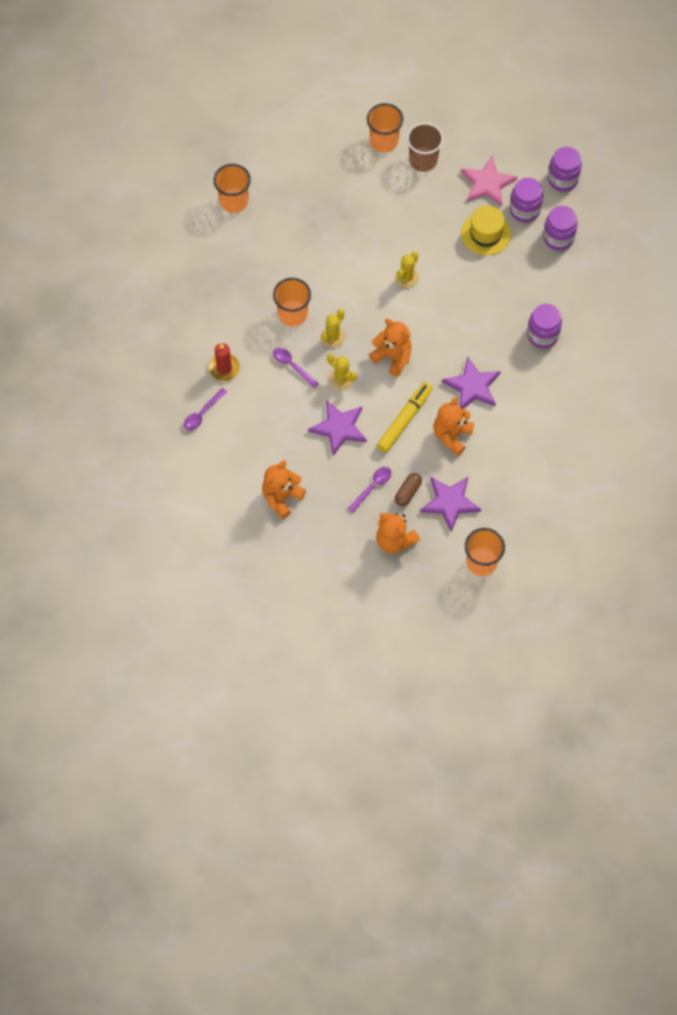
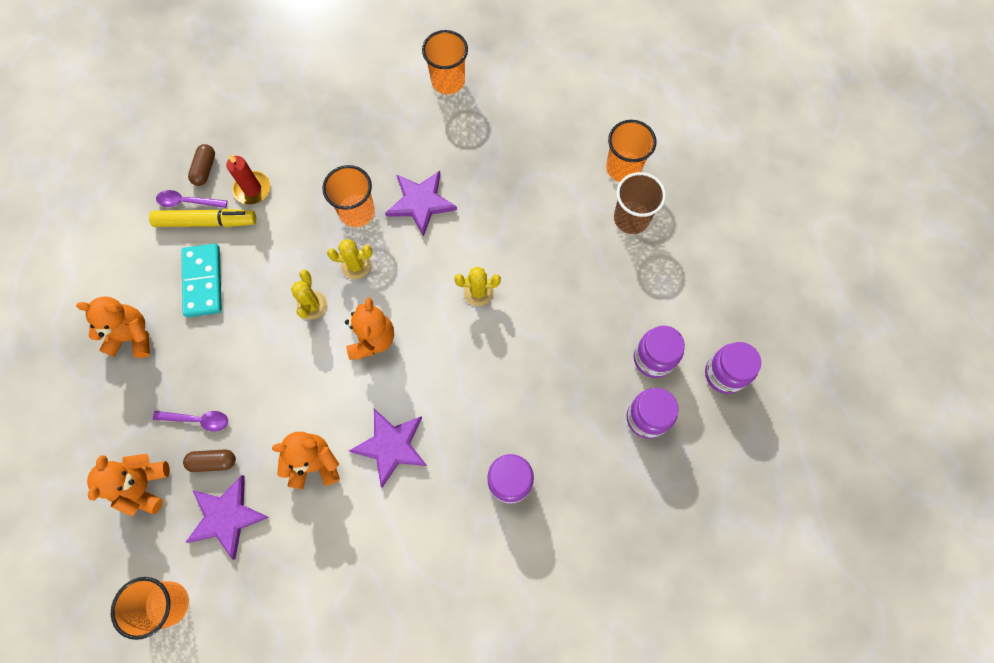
camera: 55 degrees right, 5 degrees up
(184, 389) = (205, 169): none -> brown capsule
(273, 434) = (203, 281): none -> turquoise domino
(292, 366) = (296, 249): purple spoon -> none
(339, 428) = (250, 340): purple star -> purple star (421, 203)
(404, 420) = (302, 400): yellow marker -> yellow marker (206, 222)
(485, 233) = (592, 337): yellow hat -> none
(487, 183) = (655, 299): pink star -> none

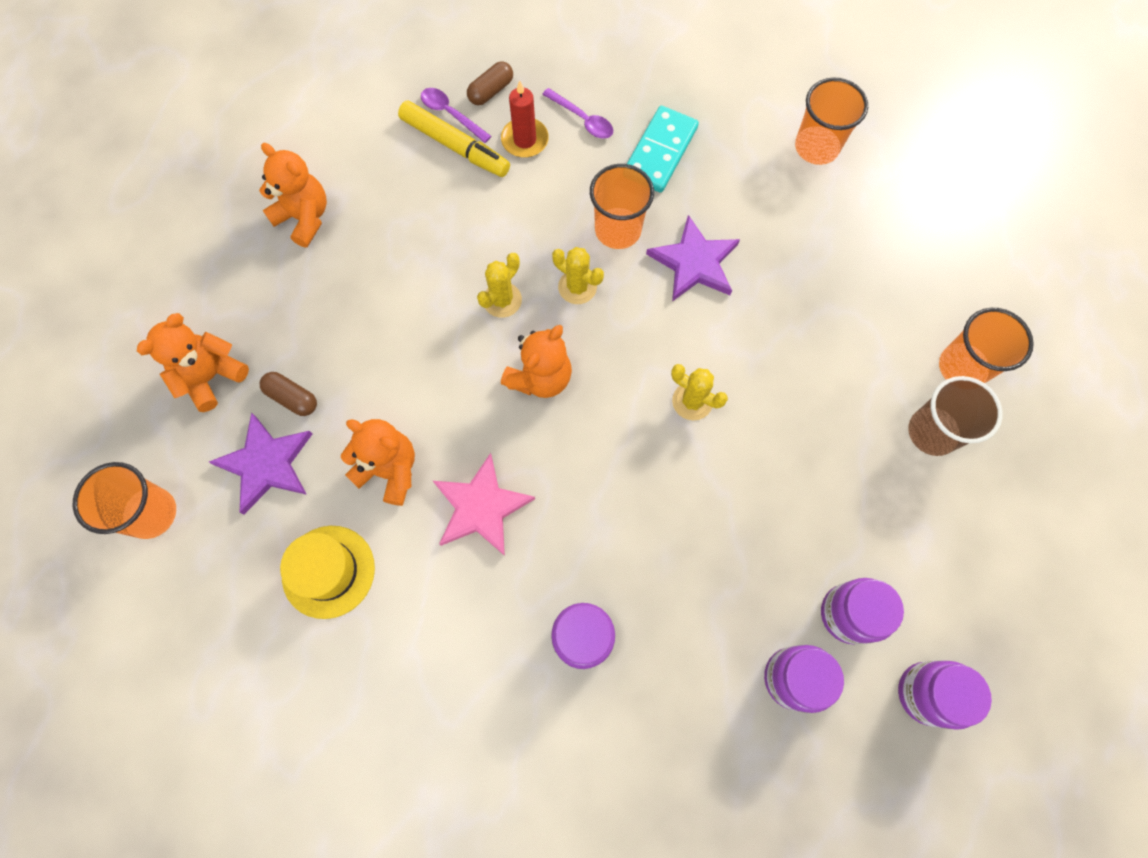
camera: 35 degrees right, 0 degrees up
(198, 420) = (307, 345): purple spoon -> purple spoon (582, 119)
(203, 281) = (410, 205): turquoise domino -> turquoise domino (660, 152)
(320, 555) = (328, 571): none -> yellow hat
(391, 446) = (481, 507): purple star -> pink star

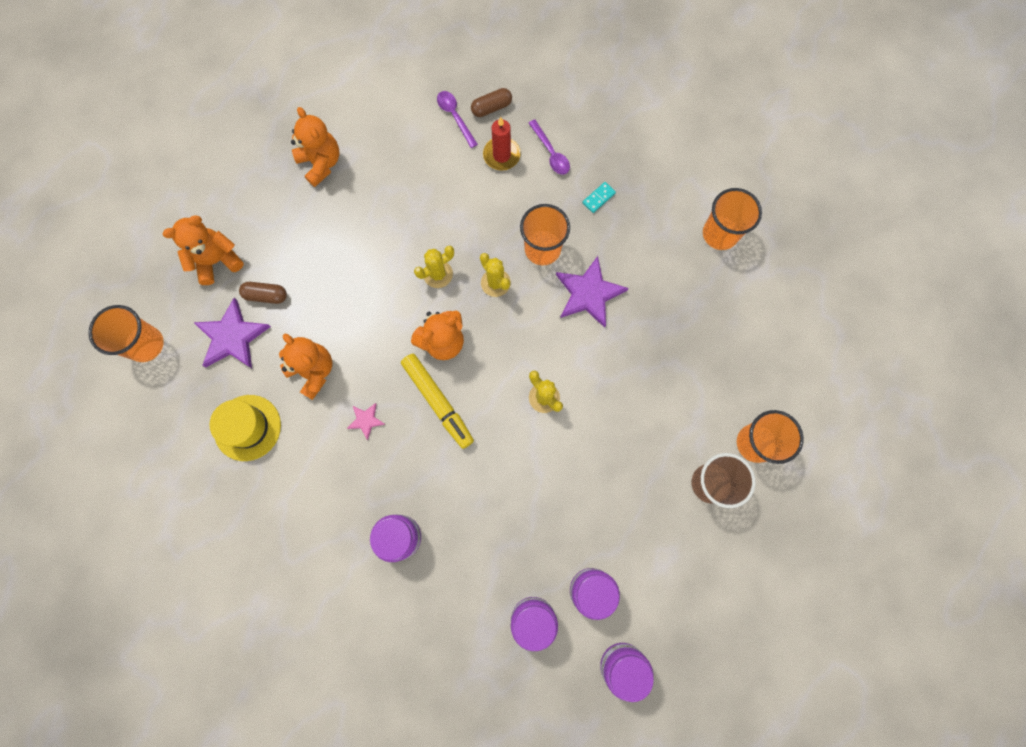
camera: 20 degrees right, 5 degrees up
(292, 398) = (266, 295): brown capsule -> brown capsule turned 45 degrees counterclockwise
(455, 146) = (449, 143): yellow marker -> yellow marker (438, 402)
(481, 507) = (366, 420): pink star -> pink star, size x0.49
(660, 152) = (598, 198): turquoise domino -> turquoise domino, size x0.46

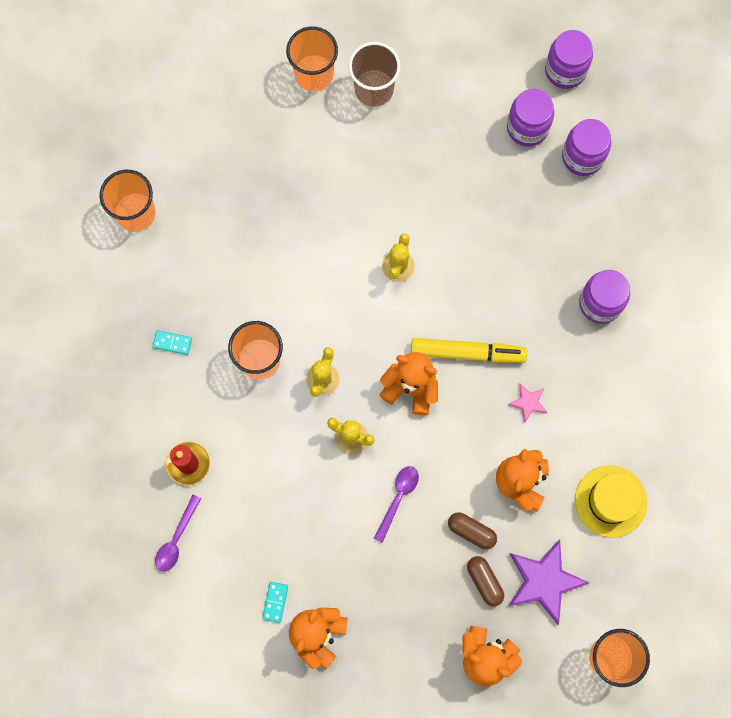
camera: 125 degrees left, 0 degrees up
(364, 151) = (275, 602): none -> turquoise domino
(438, 402) = (467, 353): yellow marker -> yellow marker turned 75 degrees clockwise
(491, 108) = (142, 510): brown capsule -> brown capsule (471, 531)
(551, 153) = (154, 418): purple spoon -> purple spoon (398, 498)
(588, 293) = (275, 290): purple star -> none

